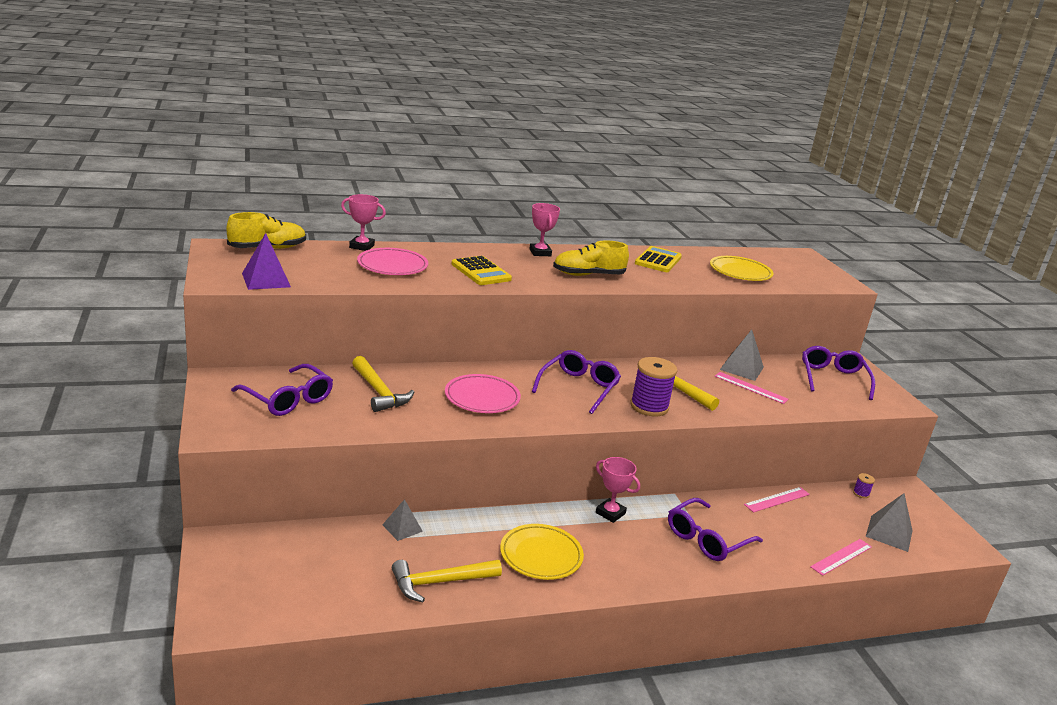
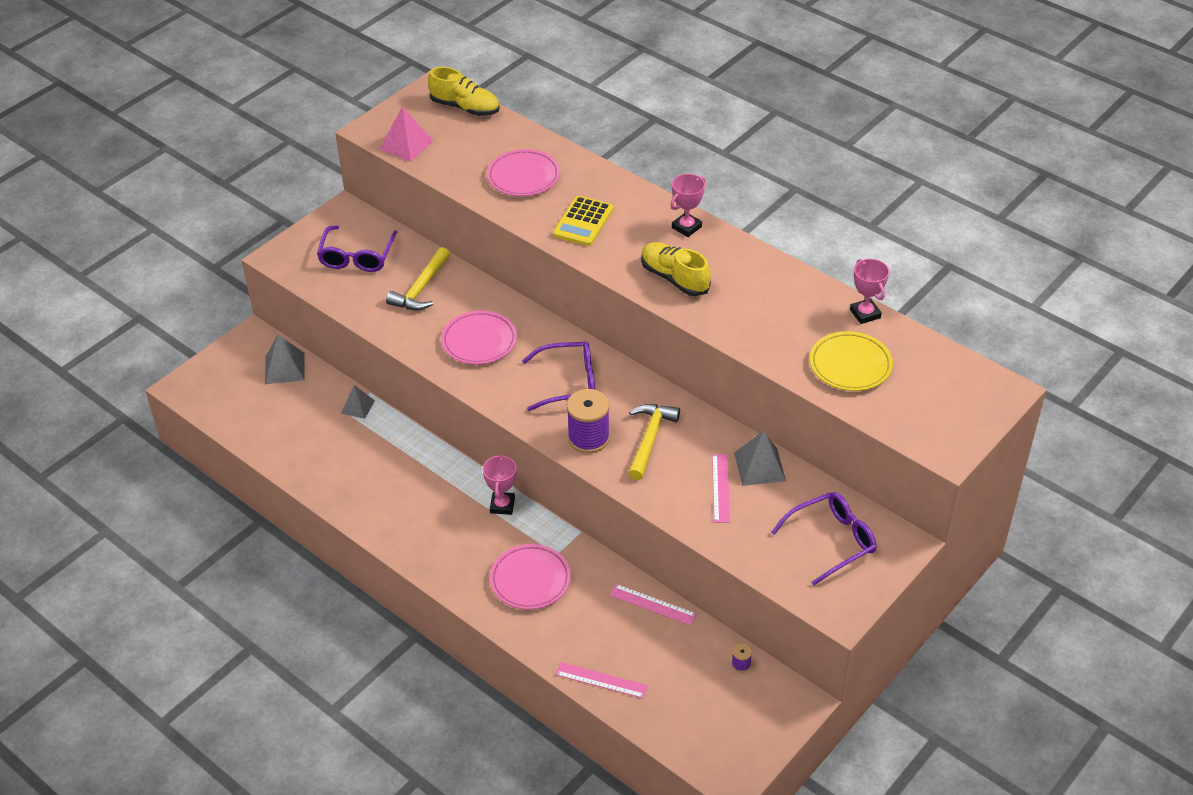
camera: 60 degrees right, 20 degrees up
(266, 280) = (406, 145): purple pyramid -> pink pyramid
(361, 246) = (540, 140): pink trophy -> pink trophy (865, 314)
(440, 582) = (317, 459): yellow hammer -> none
(541, 555) = (401, 493): yellow plate -> none
(658, 260) = (791, 301): yellow calculator -> none
(707, 539) = (530, 580): purple glasses -> pink plate
(889, 533) = (685, 706): grey pyramid -> grey pyramid (285, 368)

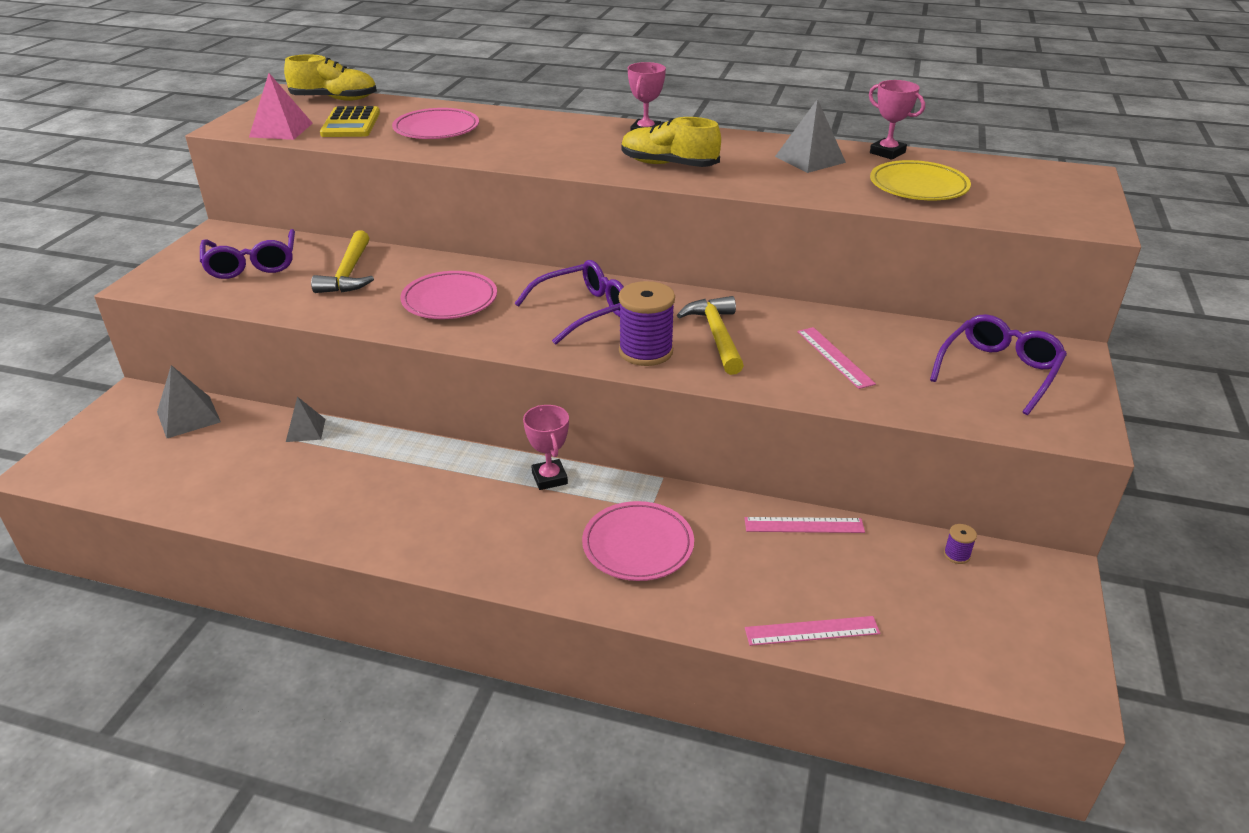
camera: 25 degrees left, 10 degrees down
(583, 222) = (530, 146): yellow calculator -> yellow calculator (350, 124)
(759, 466) = (857, 329): grey pyramid -> grey pyramid (810, 159)

